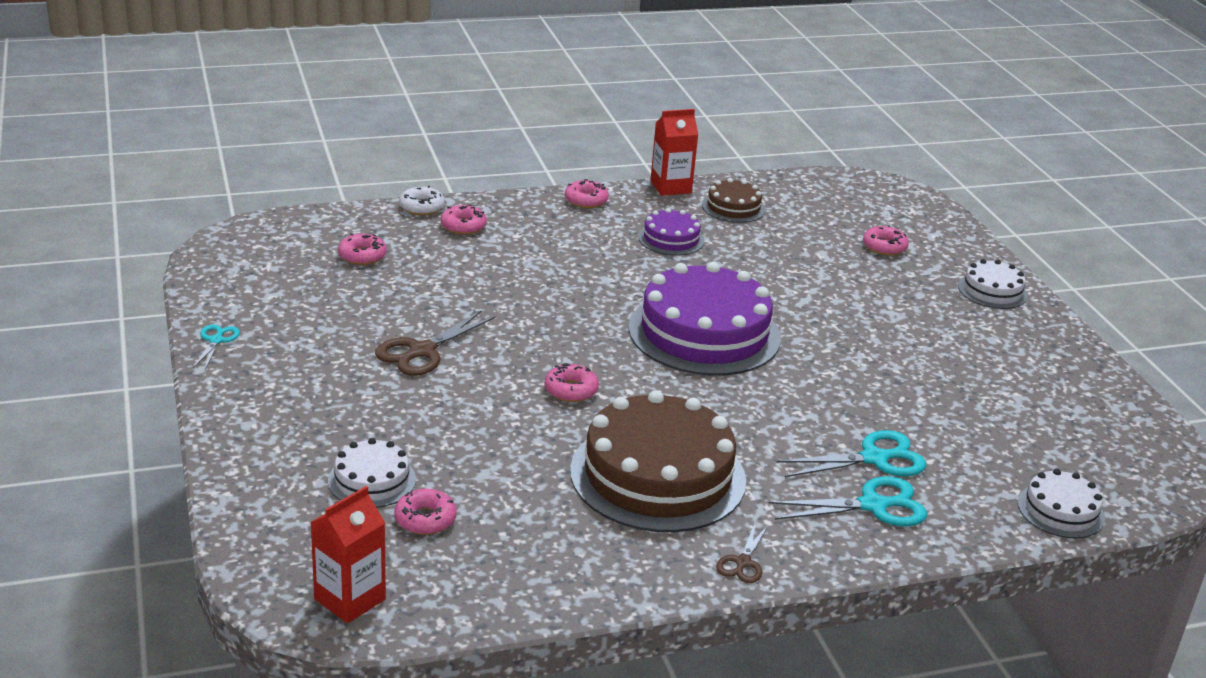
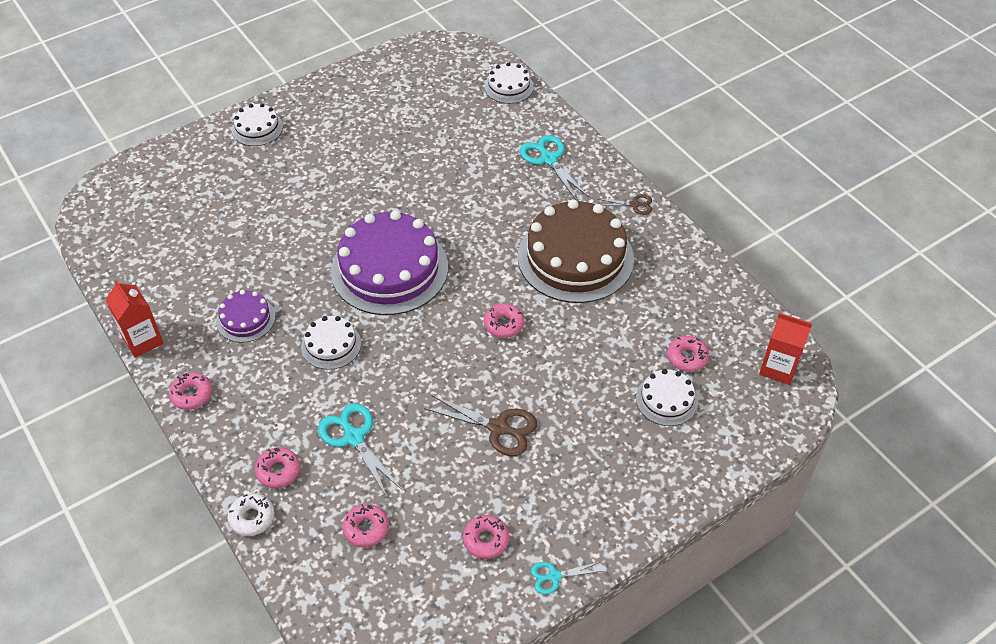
camera: 105 degrees left, 20 degrees up
(606, 277) = (331, 345): none -> white cake
(733, 207) = (170, 290): brown cake -> none
(874, 458) = (500, 164): turquoise scissors -> turquoise scissors (354, 437)
(884, 247) = (209, 190): pink donut -> pink donut (486, 540)

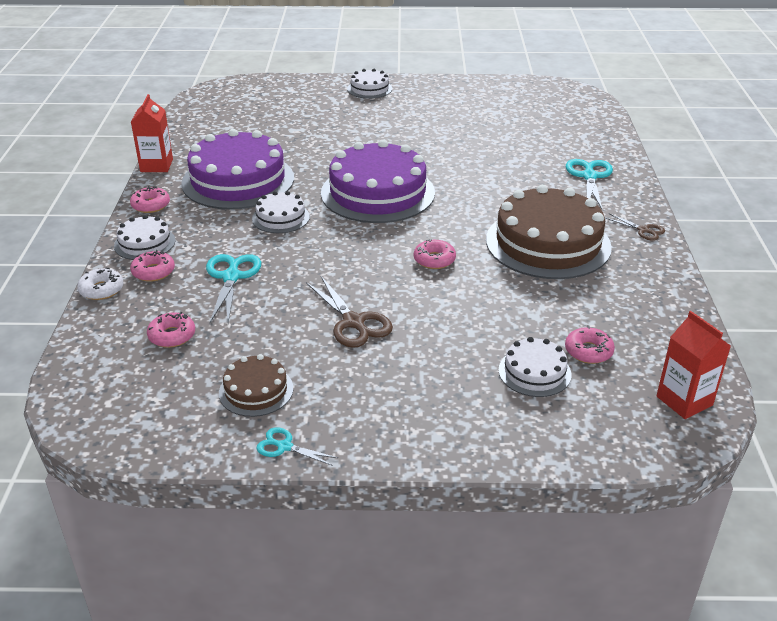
camera: 35 degrees right, 15 degrees down
(246, 319) = (238, 180): purple cake -> purple cake, size x2.07
(486, 540) = (256, 390): pink donut -> brown cake
(509, 87) = (599, 125): white cake -> white cake (145, 243)

